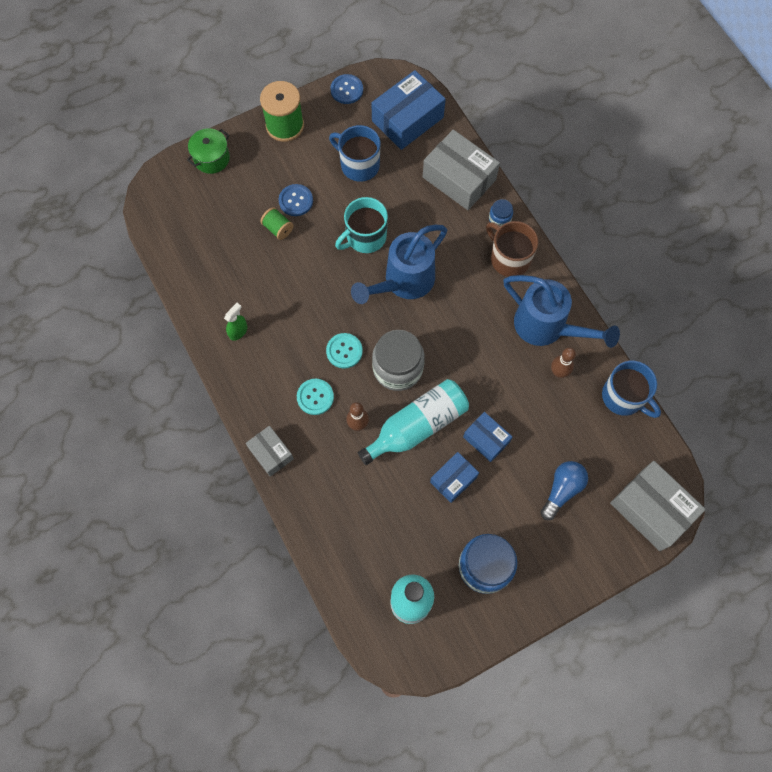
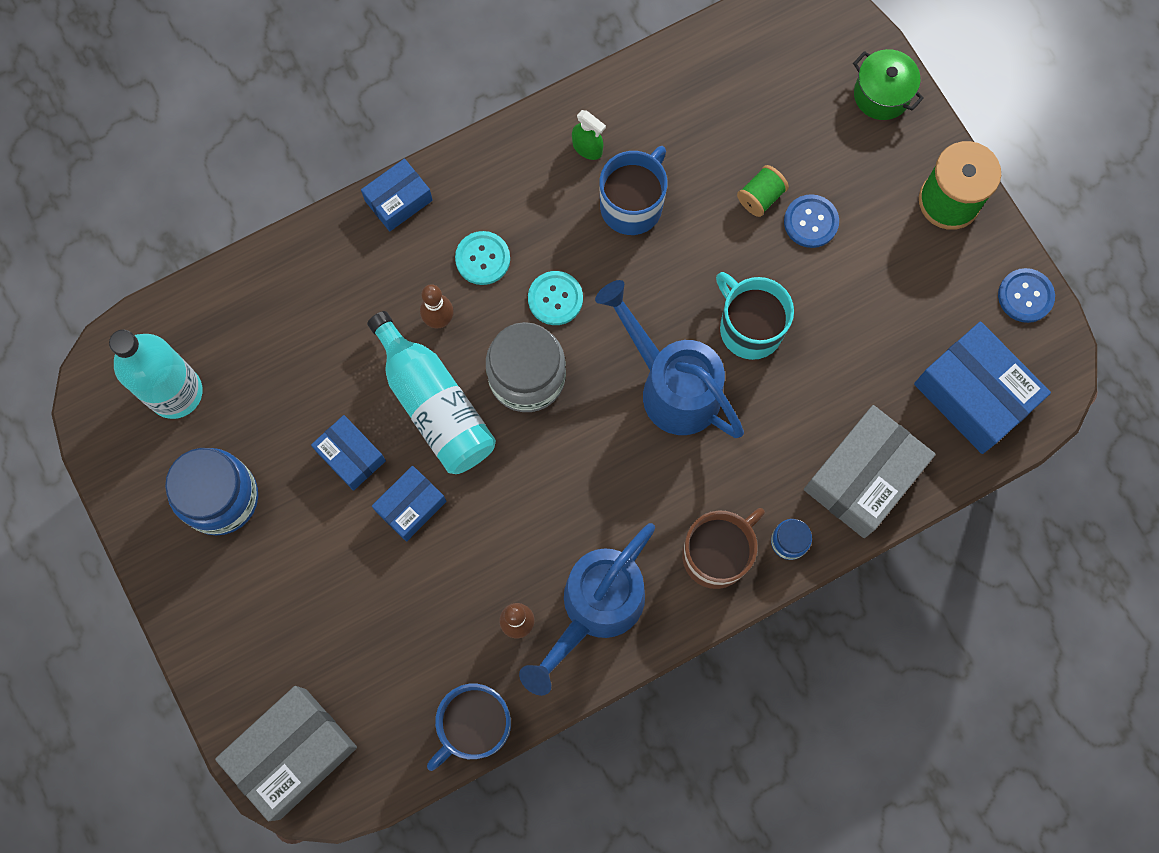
camera: 90 degrees right, 5 degrees up
(271, 453) = (398, 200): grey box -> blue box
(359, 165) = (881, 317): blue mug -> blue mug (632, 205)
(562, 490) = (328, 617): blue light bulb -> none

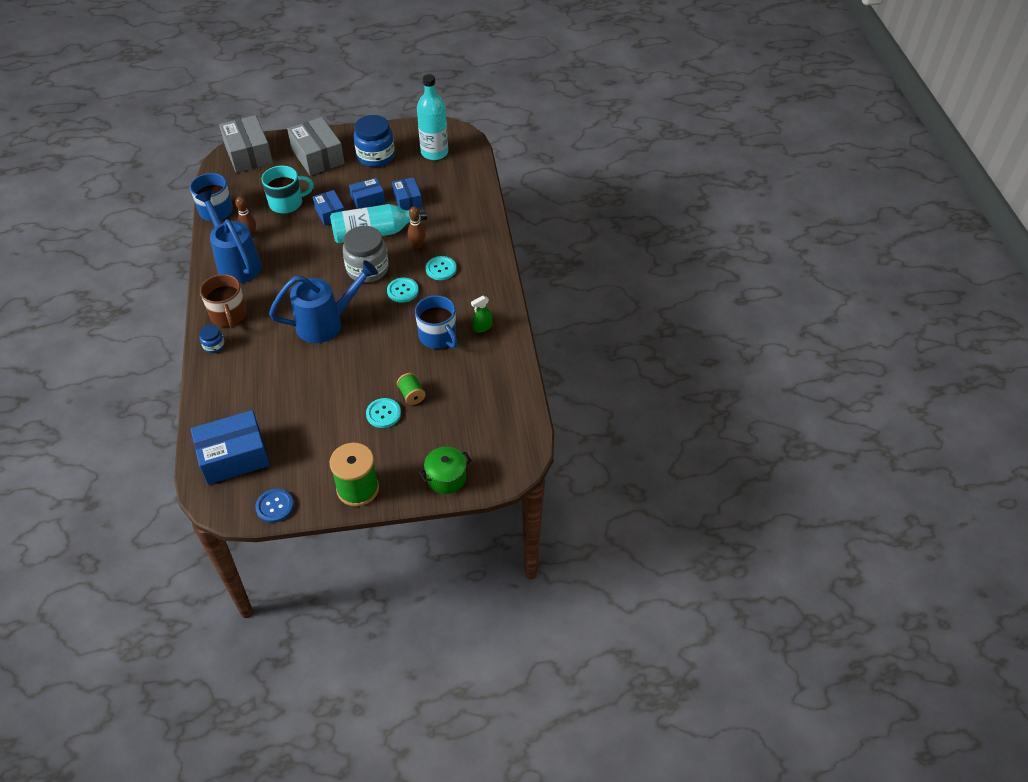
camera: 110 degrees right, 25 degrees down
(398, 200) = (491, 246): blue box -> blue box (407, 200)
(749, 327) = (338, 366): turquoise mug -> turquoise mug (287, 203)
(811, 222) = (383, 414): blue button -> turquoise button
(863, 477) = (224, 388): grey box -> grey box (318, 156)

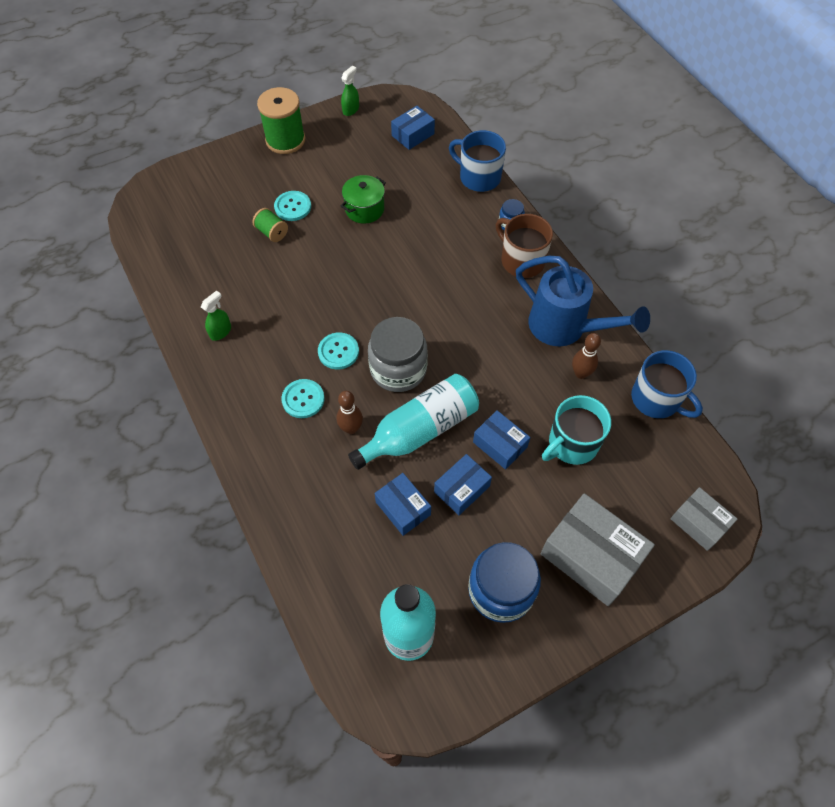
camera: 160 degrees right, 10 degrees up
(234, 457) = (413, 135): blue box -> blue box, size x0.58
(248, 154) = (699, 523): grey box -> grey box, size x0.58
(275, 506) = (351, 110): blue button -> green spray bottle
(326, 323) = (406, 283): blue watering can -> none
(438, 337) = (269, 304): blue mug -> blue mug (478, 177)
(446, 478) = (207, 169): green pot -> green pot (364, 209)

